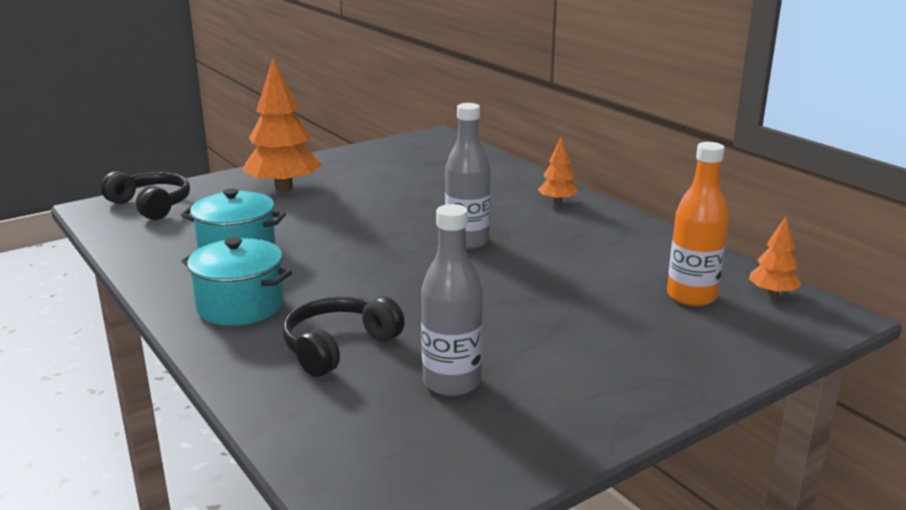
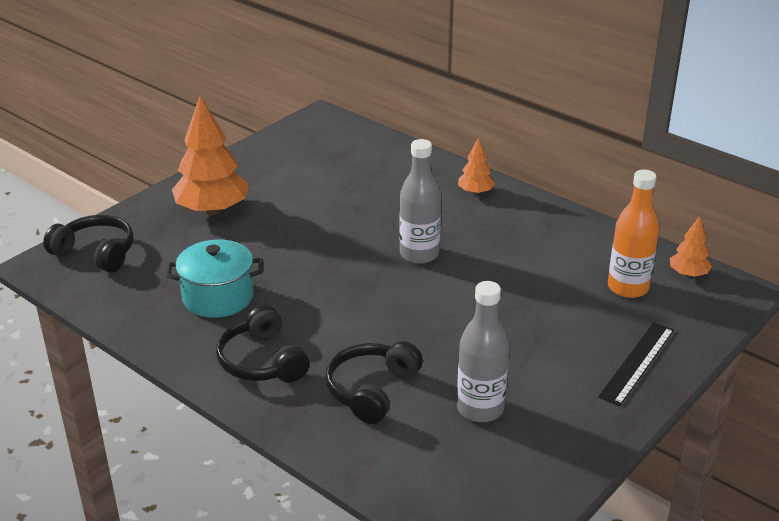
camera: 15 degrees left, 10 degrees up
(240, 306) = (262, 361): turquoise pot -> black headphones
(671, 366) = (637, 363): none -> black ruler

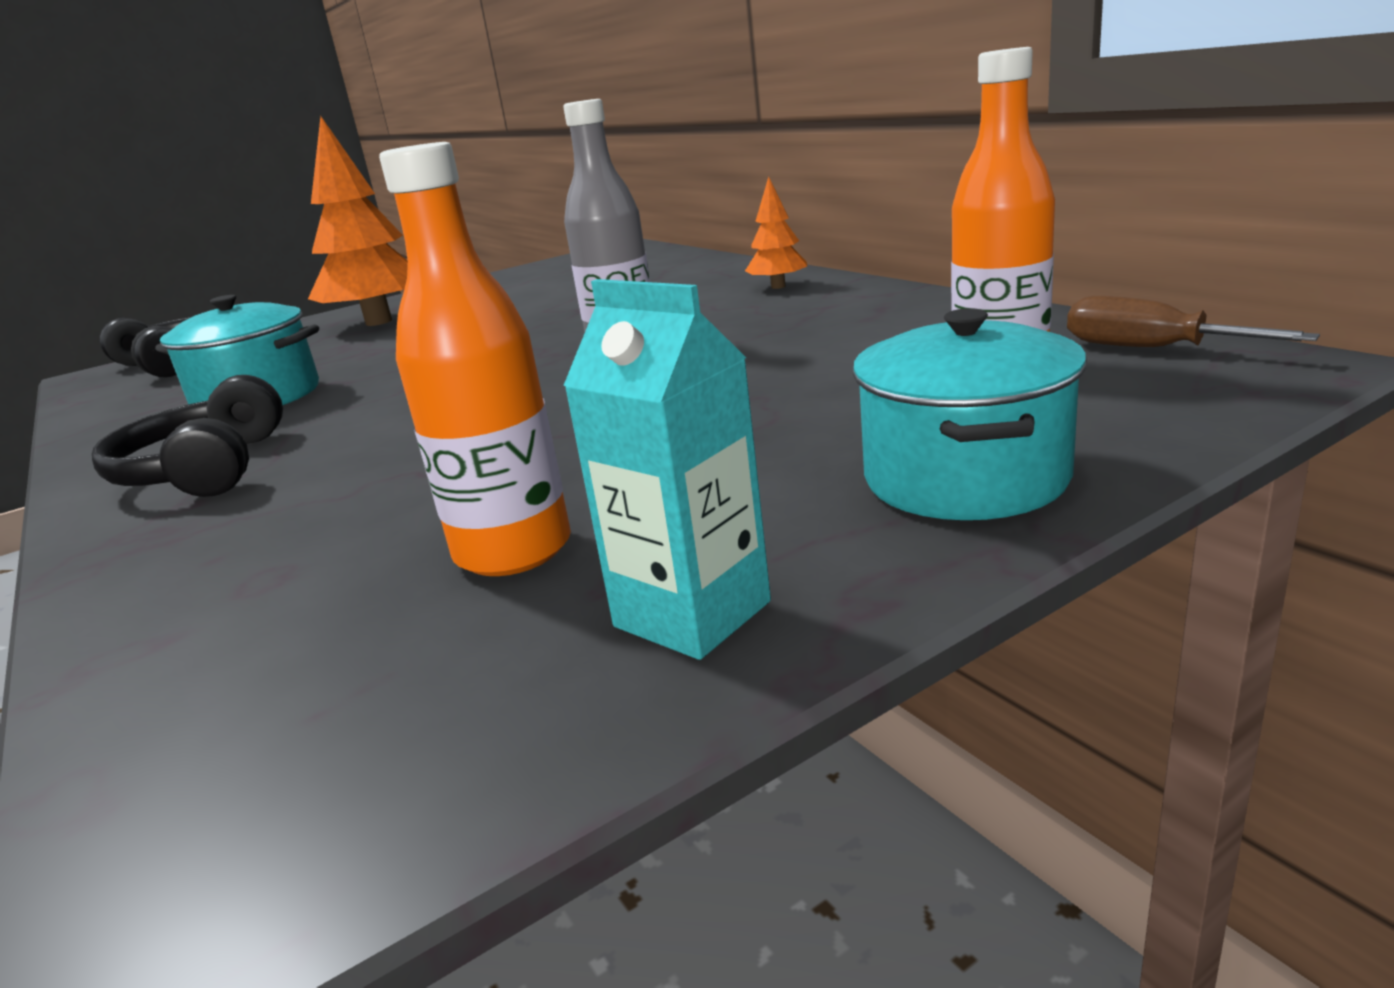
camera: 20 degrees right, 10 degrees down
(372, 390) = (330, 512): black headphones -> none
(480, 409) = (513, 551): grey bottle -> orange bottle
(571, 434) = (692, 614): none -> turquoise carton
(637, 363) = (965, 478): black ruler -> turquoise pot
(688, 274) = (1150, 349): orange tree -> brown screwdriver

